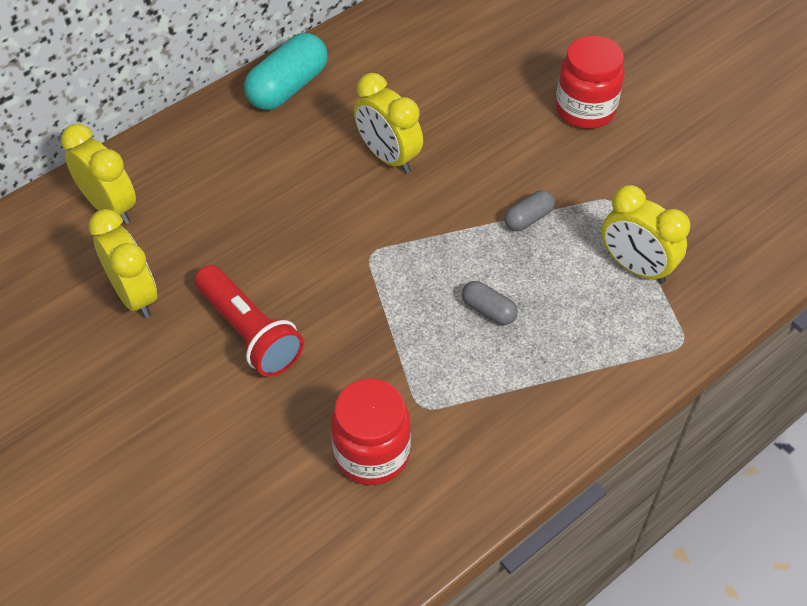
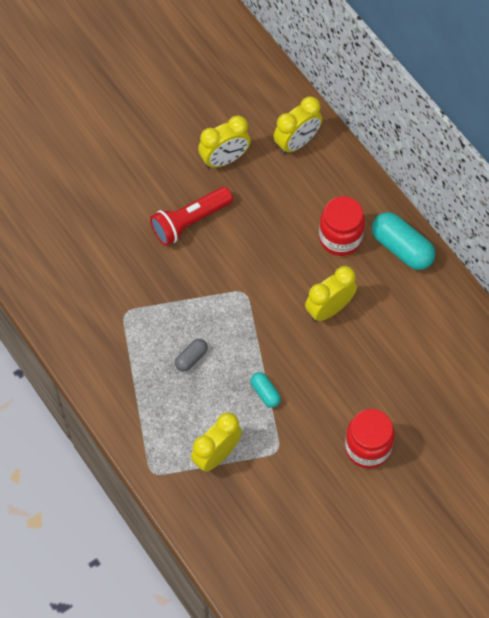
camera: 95 degrees right, 10 degrees up
(372, 453) = (97, 284): red jar -> red jar (340, 238)
(528, 218) = (265, 393): grey capsule -> turquoise capsule

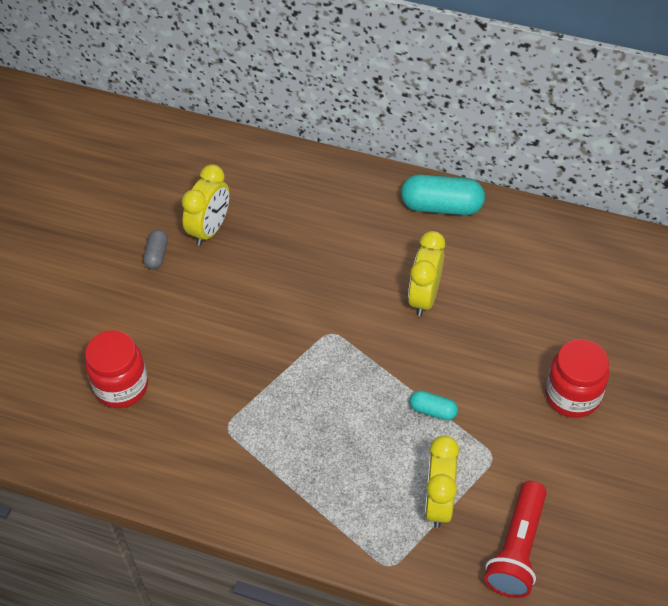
camera: 35 degrees left, 10 degrees down
(190, 222) = (222, 303): red flashlight -> red flashlight (517, 549)
(191, 358) = (332, 426): grey capsule -> grey capsule (156, 255)
(297, 143) = (267, 176): yellow clock -> none
(340, 238) = (379, 231): red jar -> red jar (121, 386)

